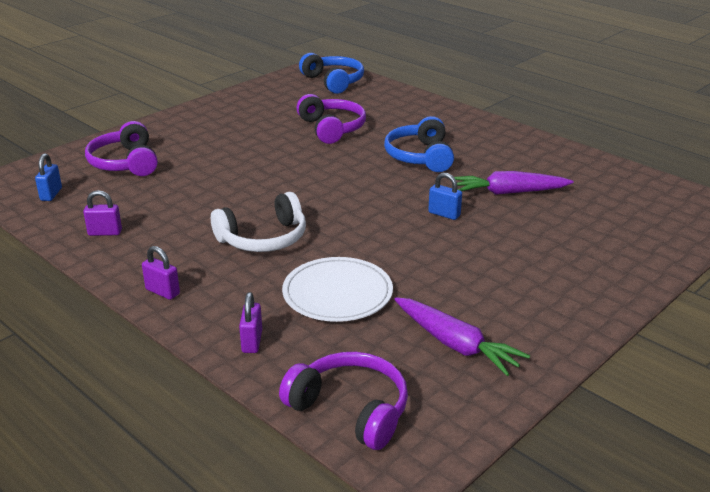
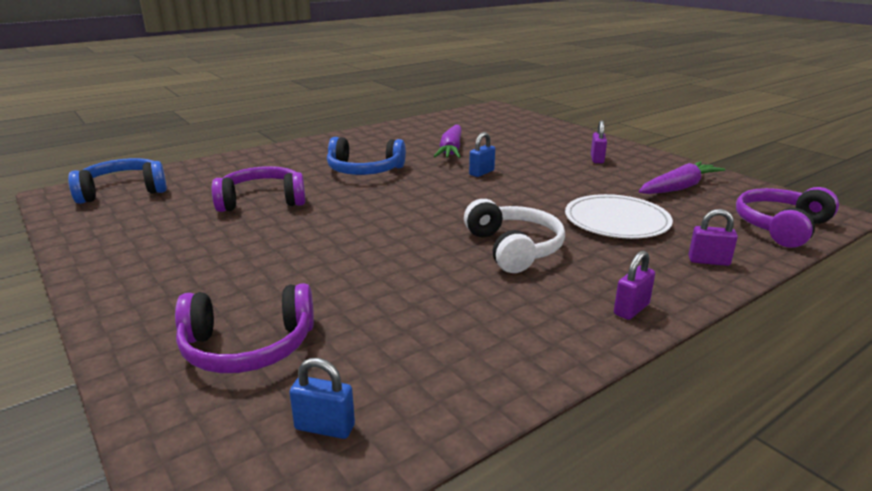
camera: 80 degrees left, 5 degrees down
(105, 233) = (481, 358): purple padlock -> purple padlock (597, 159)

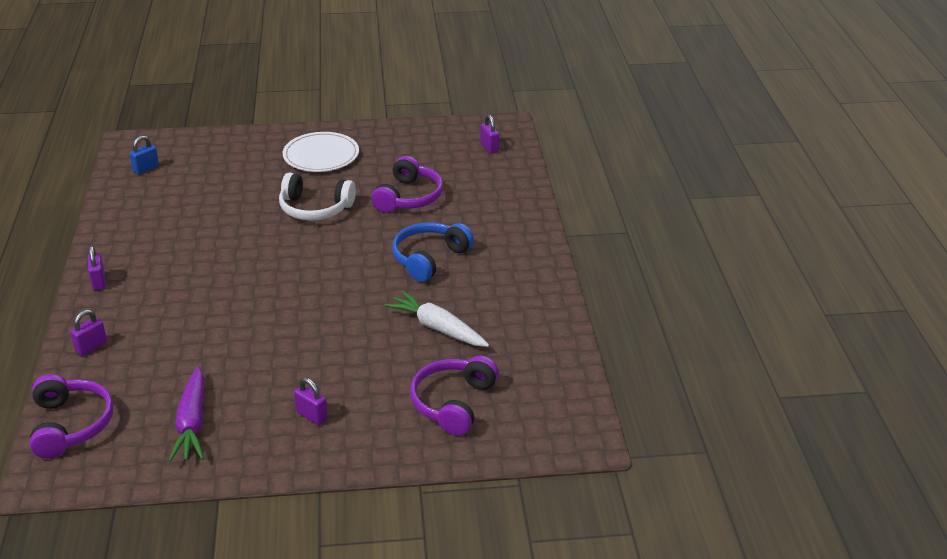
camera: 120 degrees right, 10 degrees up
(123, 191) = (489, 147): blue headphones -> purple padlock
(248, 347) = (224, 162): purple headphones -> purple headphones (453, 403)
(451, 150) = (437, 328): purple carrot -> white carrot
(481, 173) = (356, 320): blue padlock -> none
(513, 248) = (211, 274): white headphones -> white headphones (315, 208)
(616, 221) = (187, 342): white plate -> white plate (321, 155)

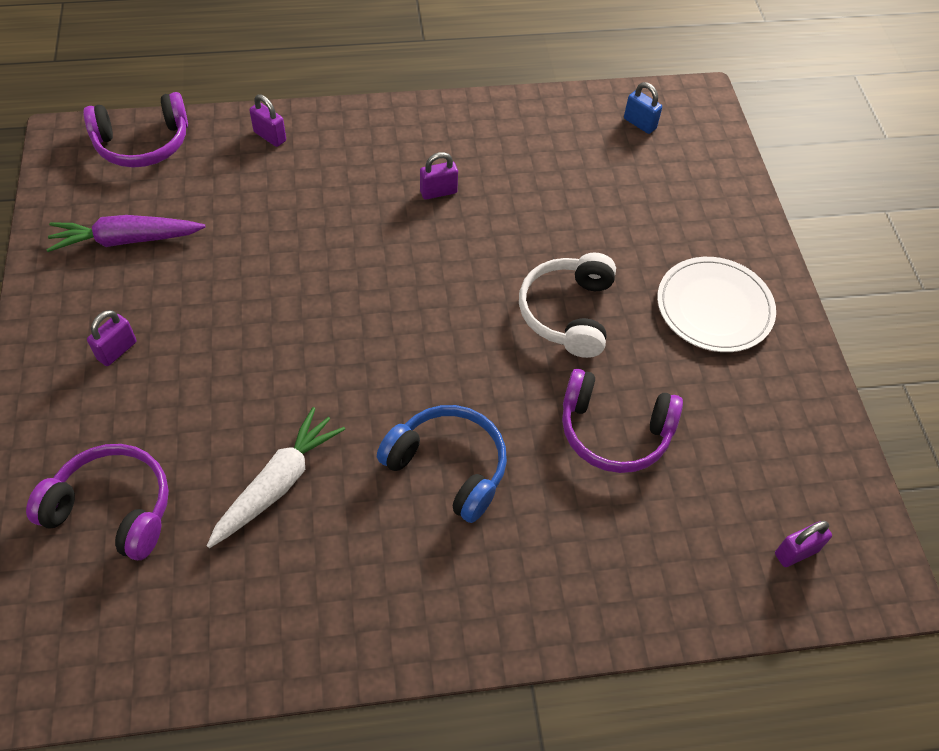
camera: 85 degrees right, 20 degrees up
(99, 282) = (390, 122): purple padlock -> purple padlock (438, 192)

